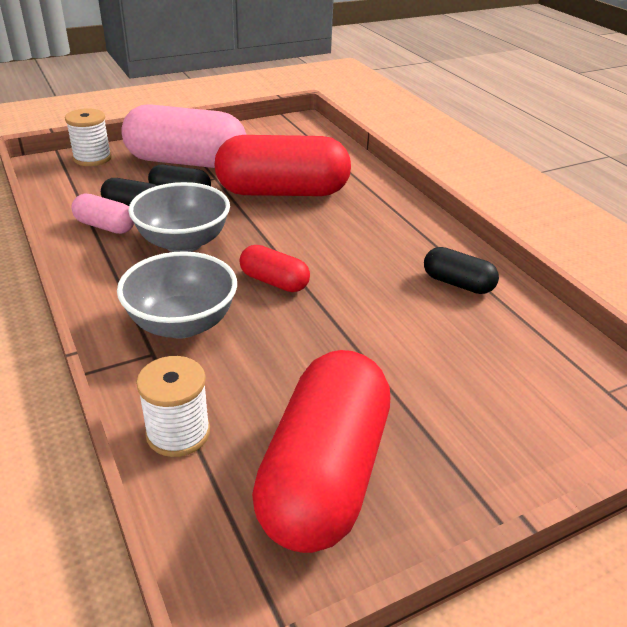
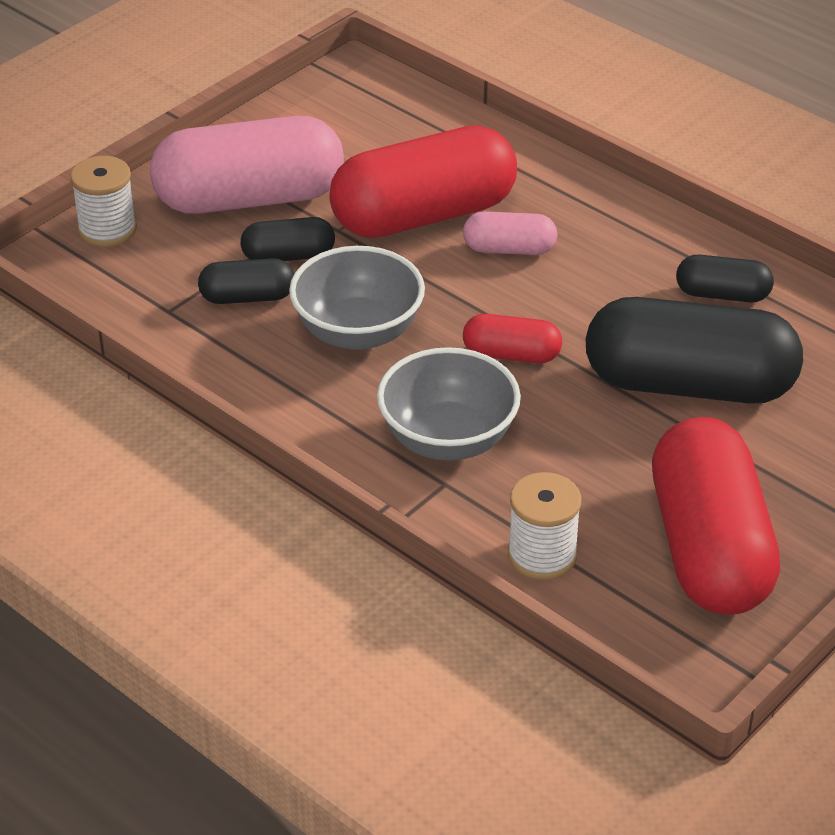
camera: 20 degrees left, 5 degrees up
(105, 226) = (236, 337): pink capsule -> pink capsule (509, 249)
(393, 337) = (689, 385): none -> black capsule

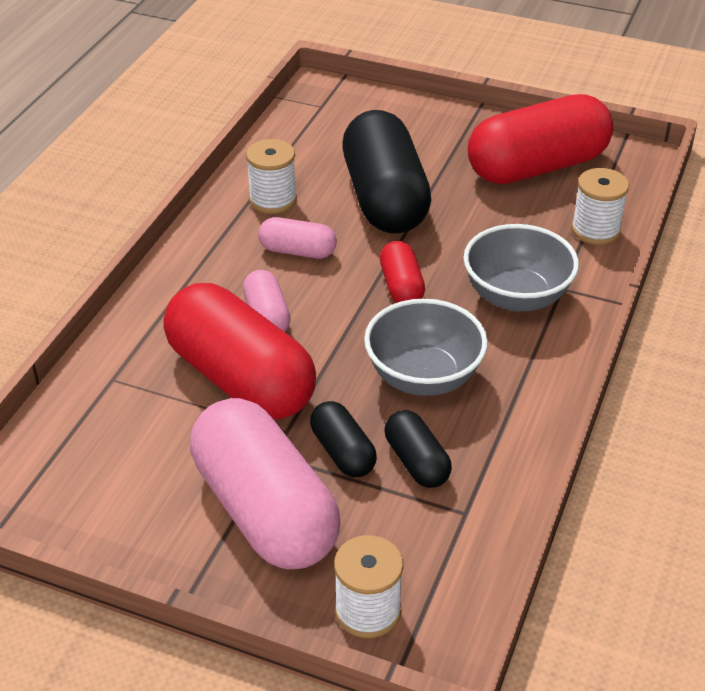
camera: 110 degrees left, 0 degrees up
(612, 292) = (297, 251): none -> pink capsule
(722, 294) = (273, 200): black capsule -> white spool

